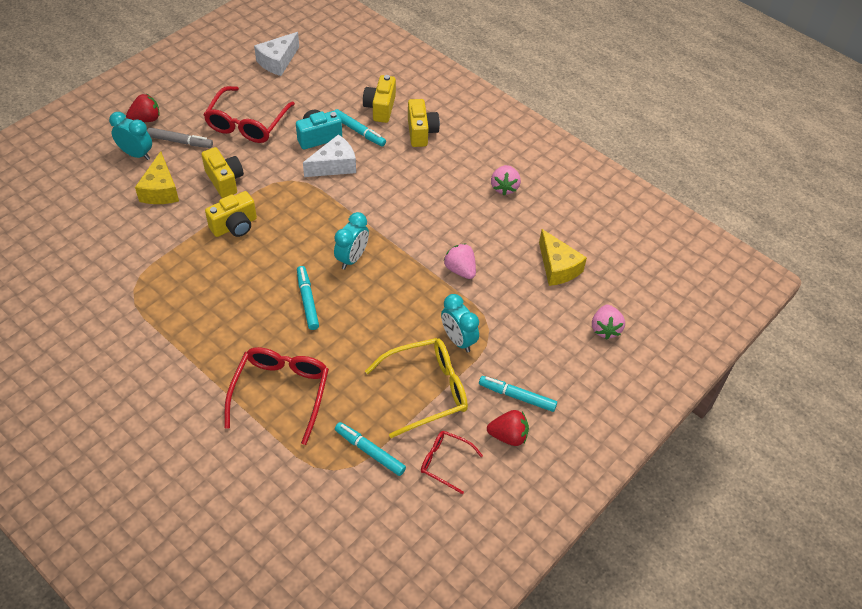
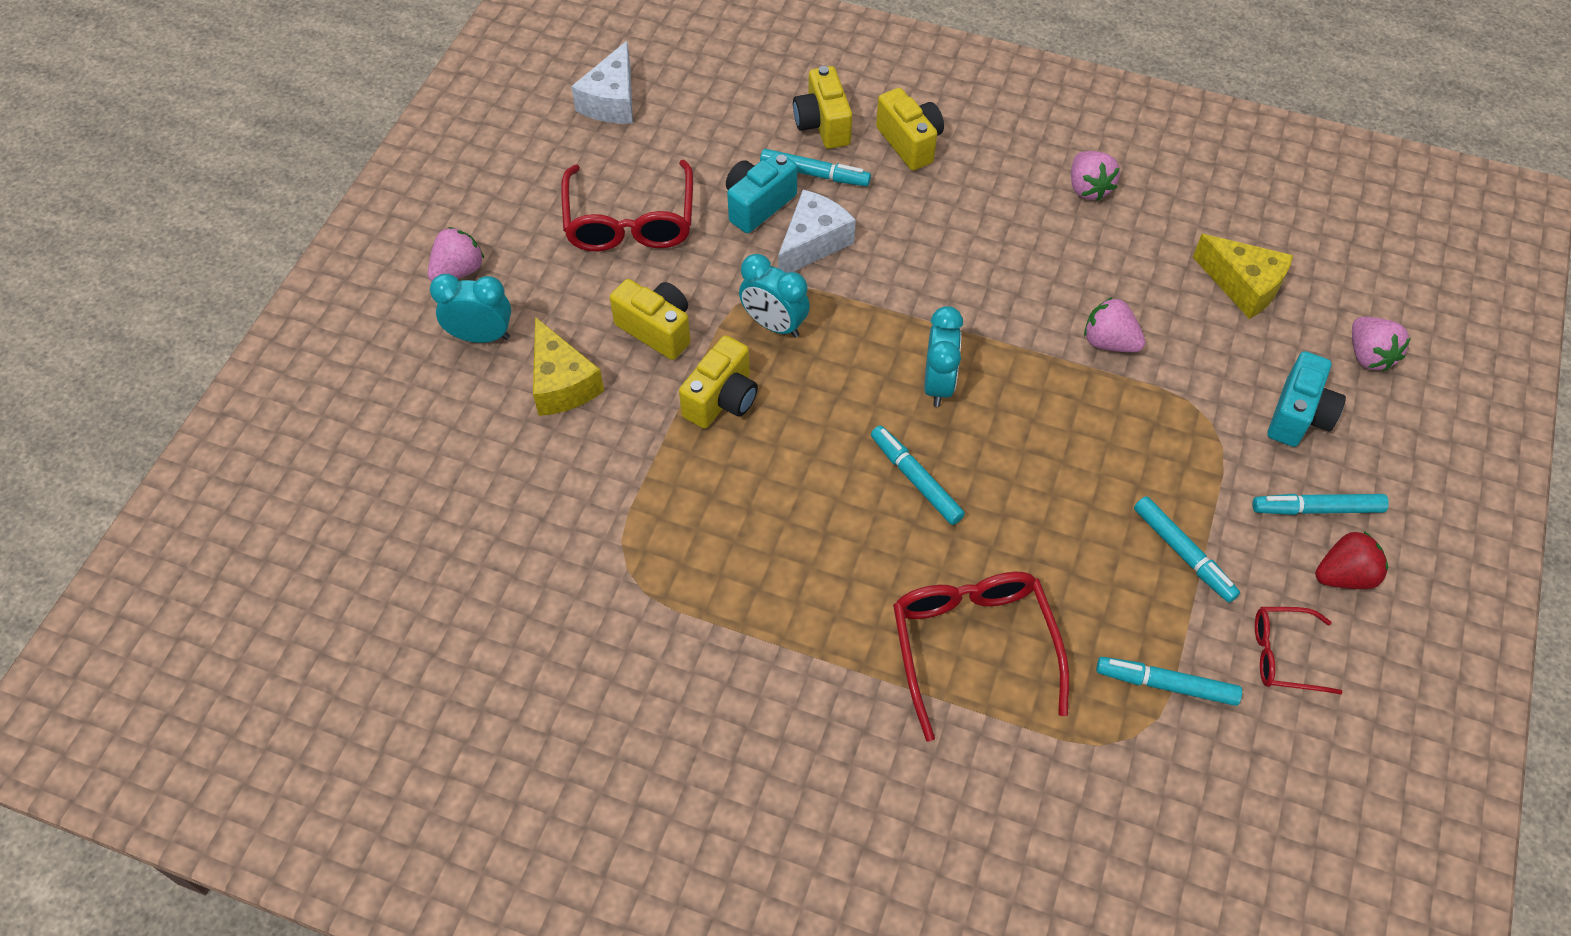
camera: 20 degrees left, 5 degrees up
(146, 119) = (458, 271): red strawberry -> pink strawberry
(180, 141) = (541, 289): grey marker -> none
(425, 390) = (1183, 553): yellow glasses -> turquoise marker
(458, 340) = (1177, 454): turquoise clock -> turquoise clock (774, 324)
(541, 345) = (1298, 416): none -> turquoise camera

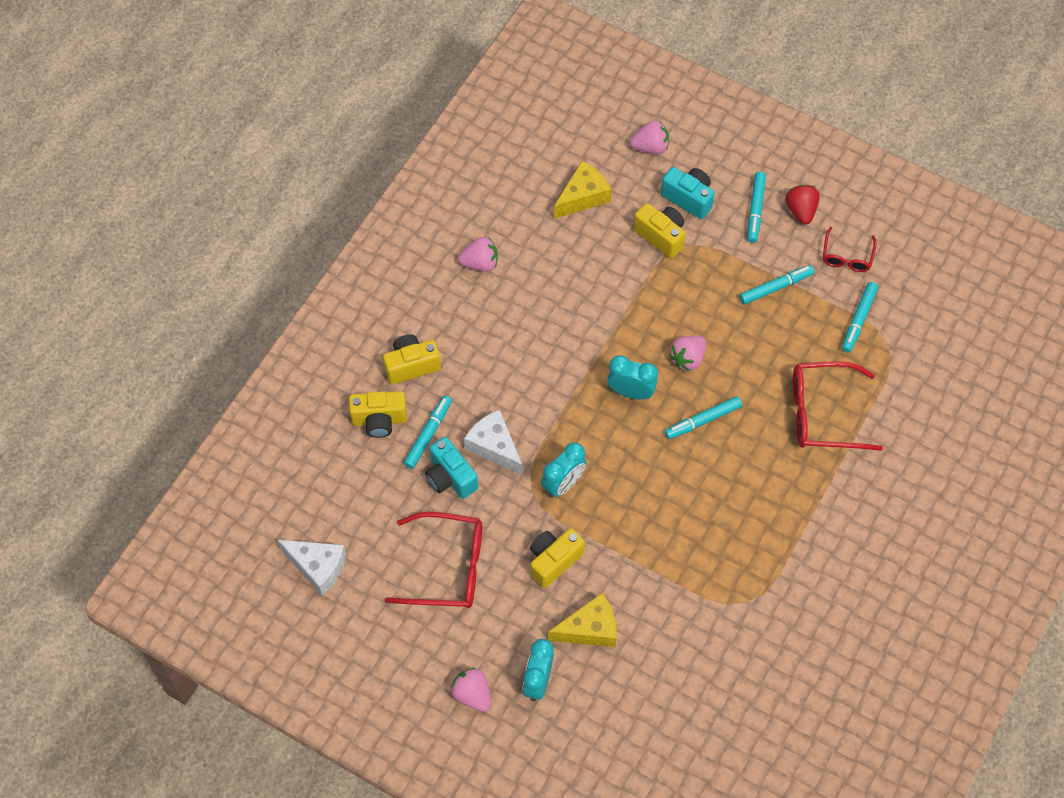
camera: 80 degrees left, 5 degrees up
(722, 399) = (621, 526): yellow camera -> yellow camera (661, 236)
(1109, 342) = (614, 285): pink strawberry -> pink strawberry (687, 359)

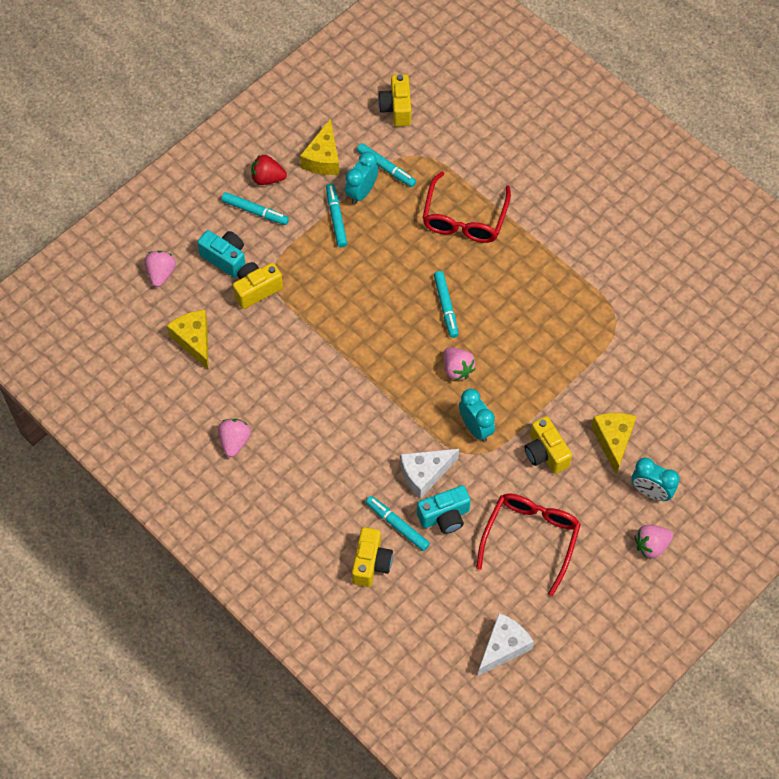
camera: 75 degrees left, 0 degrees up
(411, 365) = (323, 524): yellow camera -> yellow camera (396, 109)
(631, 392) = (403, 353): turquoise clock -> turquoise clock (361, 192)
(687, 359) = (384, 302): pink strawberry -> pink strawberry (457, 369)
(688, 198) = (225, 258): turquoise camera -> turquoise camera turned 75 degrees clockwise
(847, 256) = (323, 158): red glasses -> yellow cheese

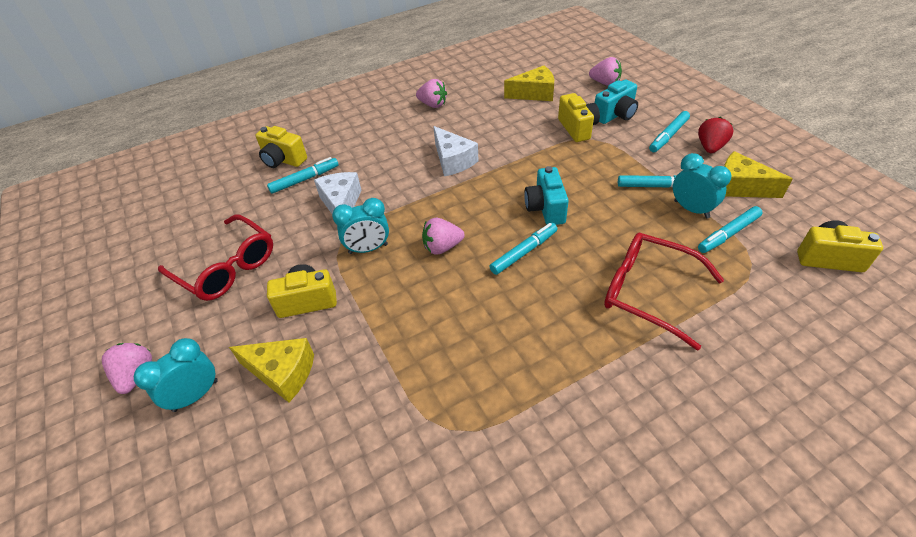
camera: 110 degrees right, 15 degrees down
(444, 517) = (292, 210): turquoise camera -> turquoise camera (545, 208)
(446, 307) = (524, 252): turquoise marker -> turquoise marker turned 135 degrees clockwise
(503, 647) = (147, 226): white cheese -> white cheese (453, 161)

